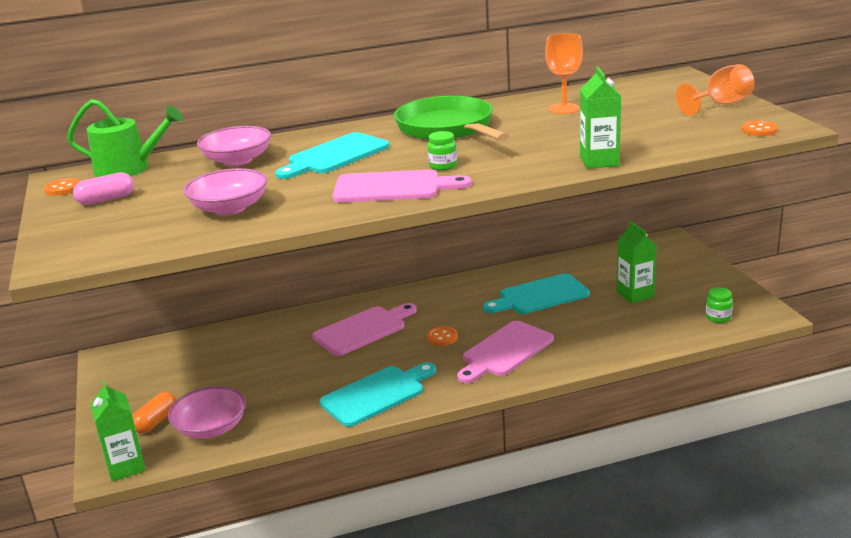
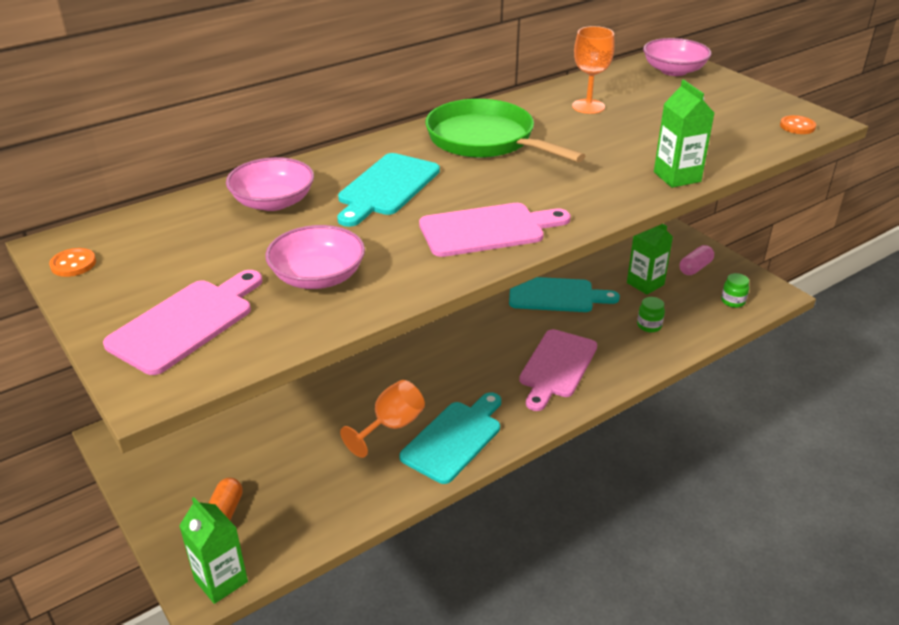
camera: 20 degrees left, 10 degrees up
(106, 199) = (147, 277): pink capsule -> pink capsule (695, 268)
(128, 169) = (141, 225): green watering can -> none
(211, 428) = (294, 511): pink bowl -> pink bowl (674, 70)
(363, 330) = (397, 359): pink cutting board -> pink cutting board (186, 323)
(442, 337) = (485, 358): orange button -> none
(443, 166) = (520, 194): green jar -> green jar (649, 326)
(539, 296) = (556, 295): turquoise cutting board -> turquoise cutting board turned 135 degrees counterclockwise
(721, 105) = (737, 95): orange goblet -> orange goblet (391, 426)

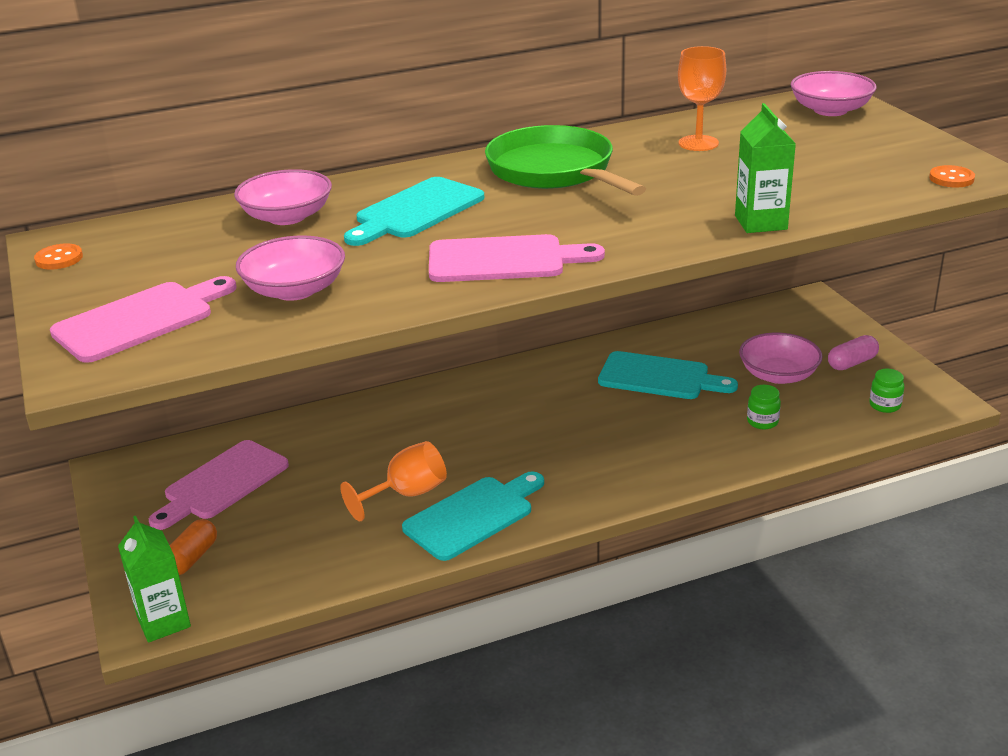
camera: 15 degrees right, 5 degrees down
(556, 366) = (626, 454): pink cutting board -> pink cutting board (222, 483)
(645, 284) = (778, 375): green carton -> pink bowl

